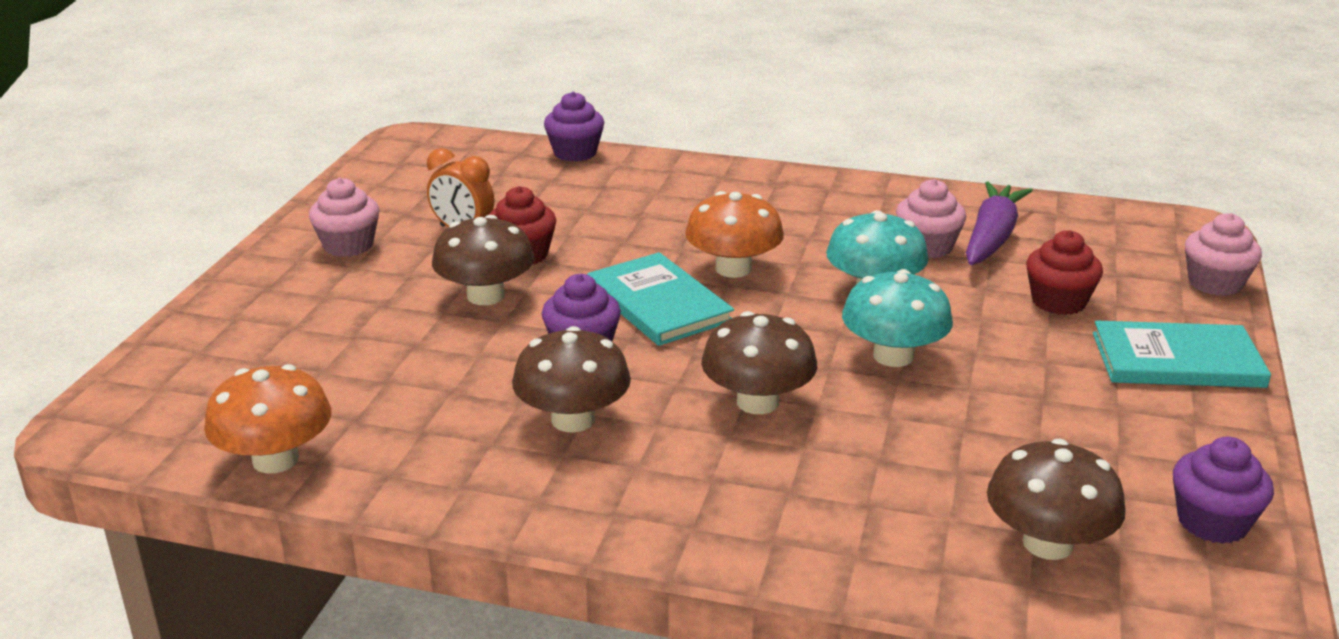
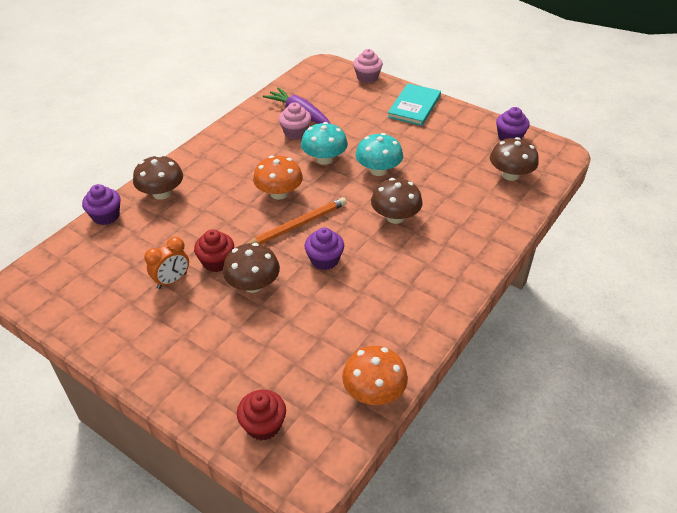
camera: 70 degrees left, 15 degrees up
(348, 245) = (155, 334): pink cupcake -> none
(573, 419) = (384, 276): brown mushroom -> brown mushroom (161, 193)
(658, 303) = (297, 225): turquoise book -> orange pencil
(1058, 302) = (360, 116): red cupcake -> red cupcake (263, 425)

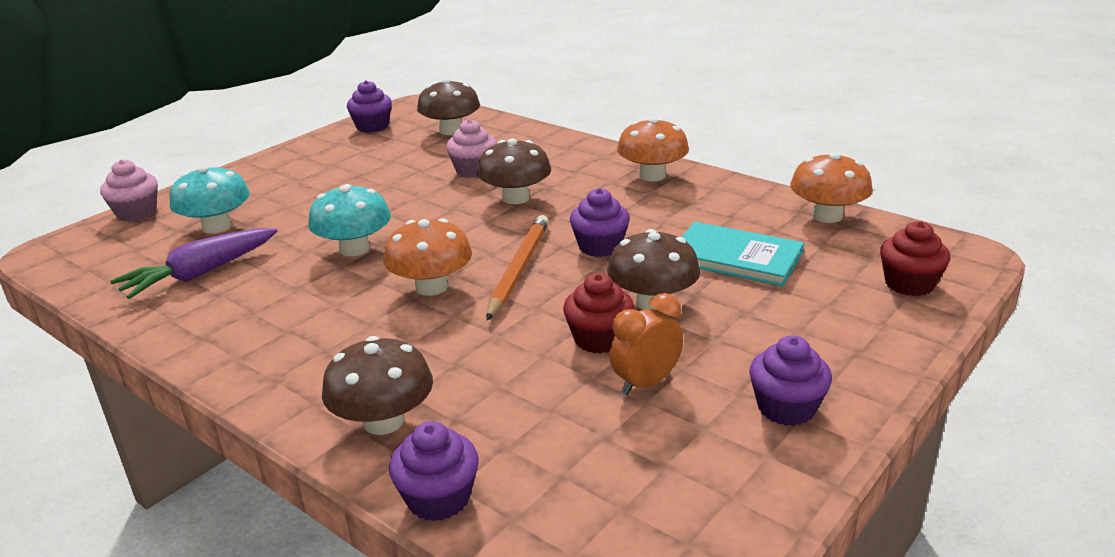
camera: 85 degrees left, 15 degrees down
(138, 337) = (786, 408): none -> purple cupcake
(172, 281) = (646, 383): orange clock -> orange clock turned 90 degrees counterclockwise
(295, 132) = (260, 275): pink cupcake -> pink cupcake (473, 170)
(297, 225) = (518, 269): orange pencil -> orange pencil turned 45 degrees clockwise
(378, 170) = (405, 207): turquoise mushroom -> turquoise mushroom (217, 226)
(414, 106) = (255, 179): turquoise book -> turquoise book (736, 257)
(441, 287) = (652, 175): none -> orange mushroom

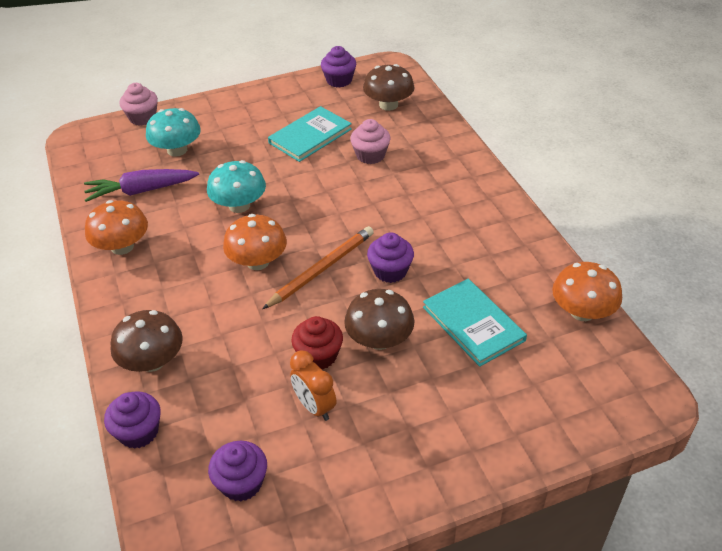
camera: 30 degrees right, 15 degrees up
(384, 173) = (310, 136): none -> turquoise book
(516, 198) = (375, 197): brown mushroom -> none
(646, 383) = (314, 406): orange clock -> orange clock turned 120 degrees counterclockwise
(652, 175) = (490, 212): orange mushroom -> orange mushroom (122, 246)
(786, 408) = (380, 471): purple cupcake -> purple cupcake (241, 483)
(909, 284) = (573, 408): red cupcake -> none

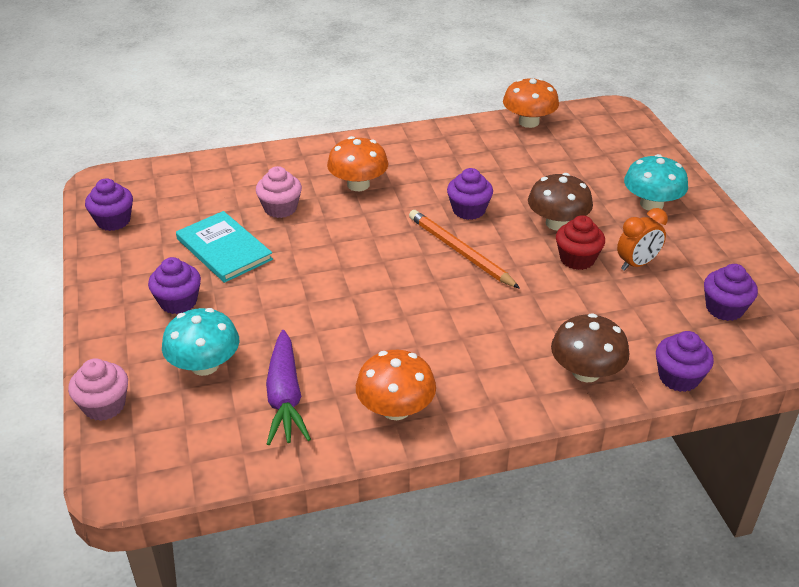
camera: 85 degrees left, 5 degrees down
(239, 205) = (341, 308): turquoise mushroom -> turquoise mushroom (651, 204)
(245, 127) = (178, 302): none -> purple cupcake
(258, 262) = (442, 295): orange mushroom -> orange mushroom (358, 185)
(388, 105) = (188, 189): brown mushroom -> none
(473, 323) = (540, 173): turquoise book -> none

